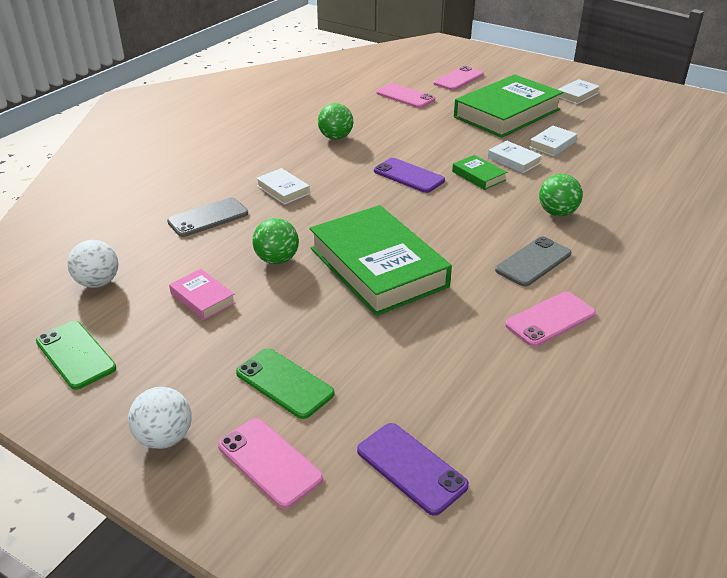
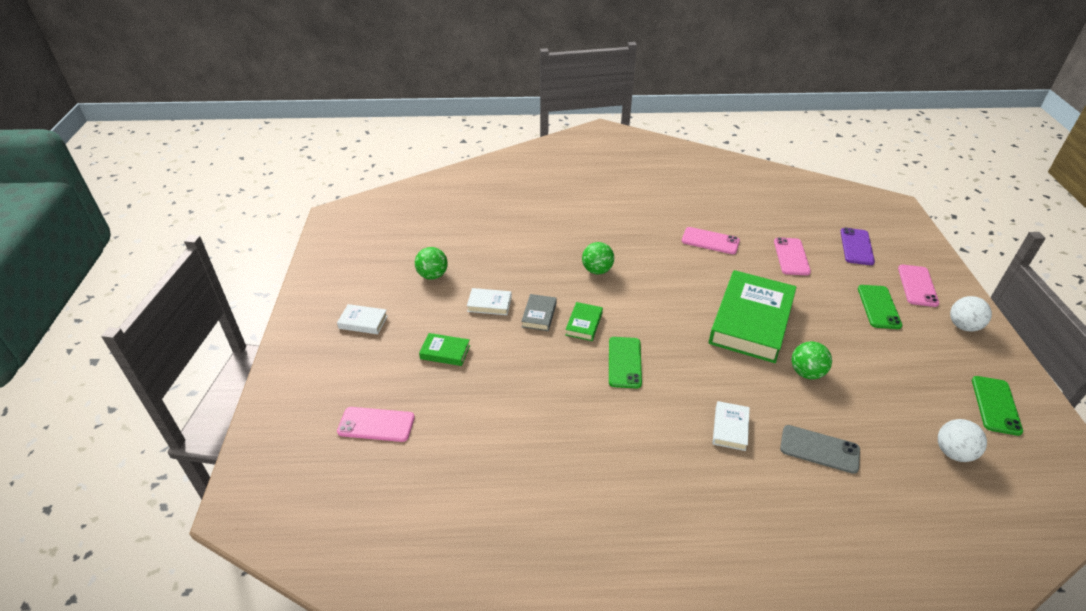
camera: 125 degrees left, 5 degrees up
(203, 298) = (883, 383): pink book -> none
(335, 137) = (607, 450): green ball -> green ball (432, 275)
(405, 96) = (461, 447): pink phone -> pink phone (791, 256)
(408, 176) = (624, 362): purple phone -> green phone
(507, 113) = (445, 352): green book -> green book, size x0.43
(514, 160) = (539, 315): white book -> grey book
(533, 262) = (665, 262): grey phone -> none

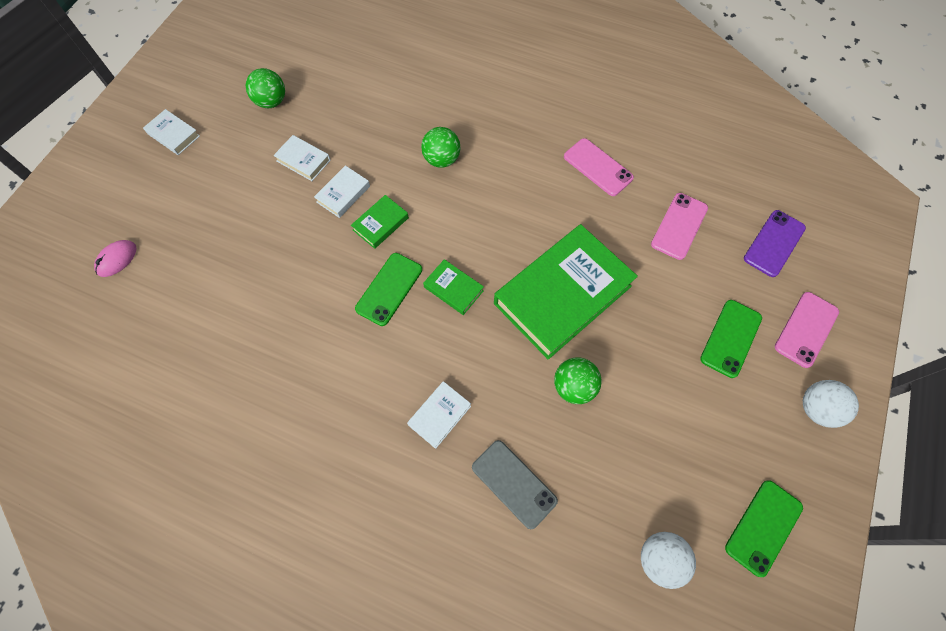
camera: 25 degrees right, 25 degrees up
(376, 424) = (117, 259): pink phone -> pink mouse
(445, 352) = (225, 202): green book -> green book (453, 289)
(539, 315) = (343, 194): grey book -> white book

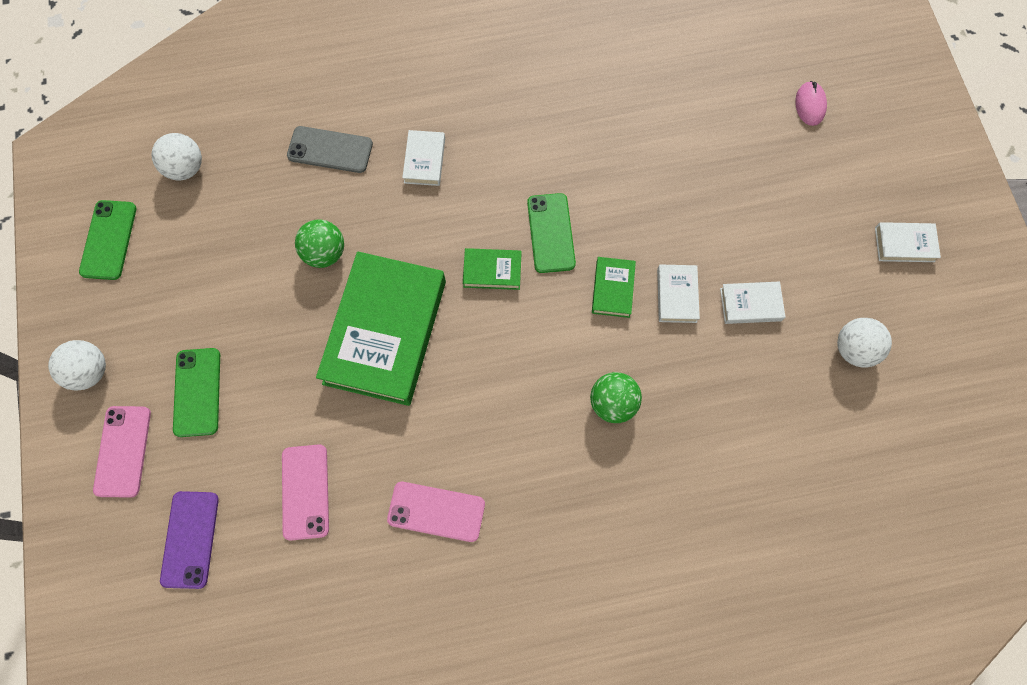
camera: 145 degrees right, 5 degrees up
(271, 102) = (854, 349): green ball -> white ball

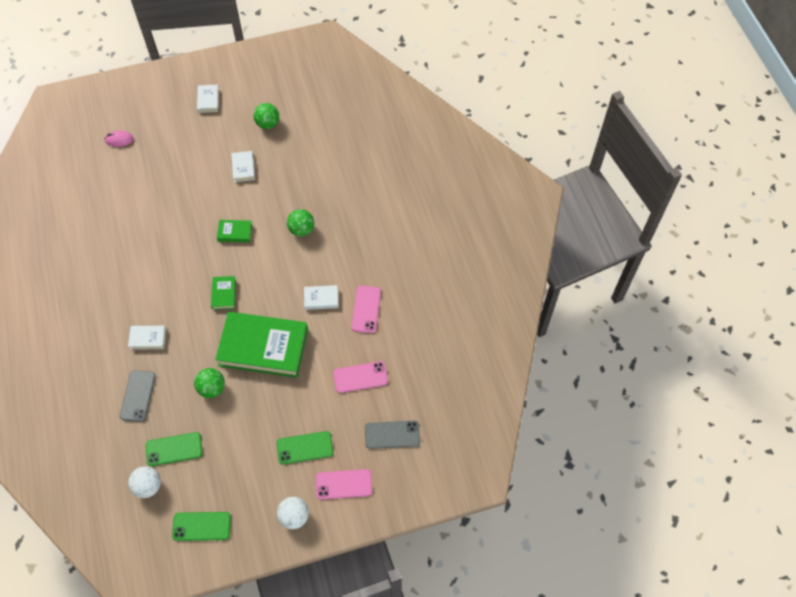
camera: 95 degrees left, 10 degrees down
(190, 539) = (392, 434): purple phone -> grey phone
(551, 233) = (199, 265): green phone -> green phone (174, 449)
(677, 295) = (238, 202): white book -> white book (321, 299)
(854, 349) = (268, 124): white ball -> green ball

